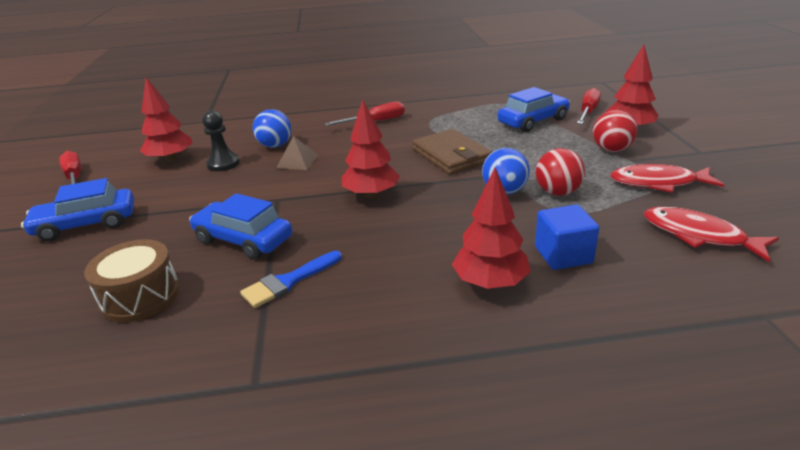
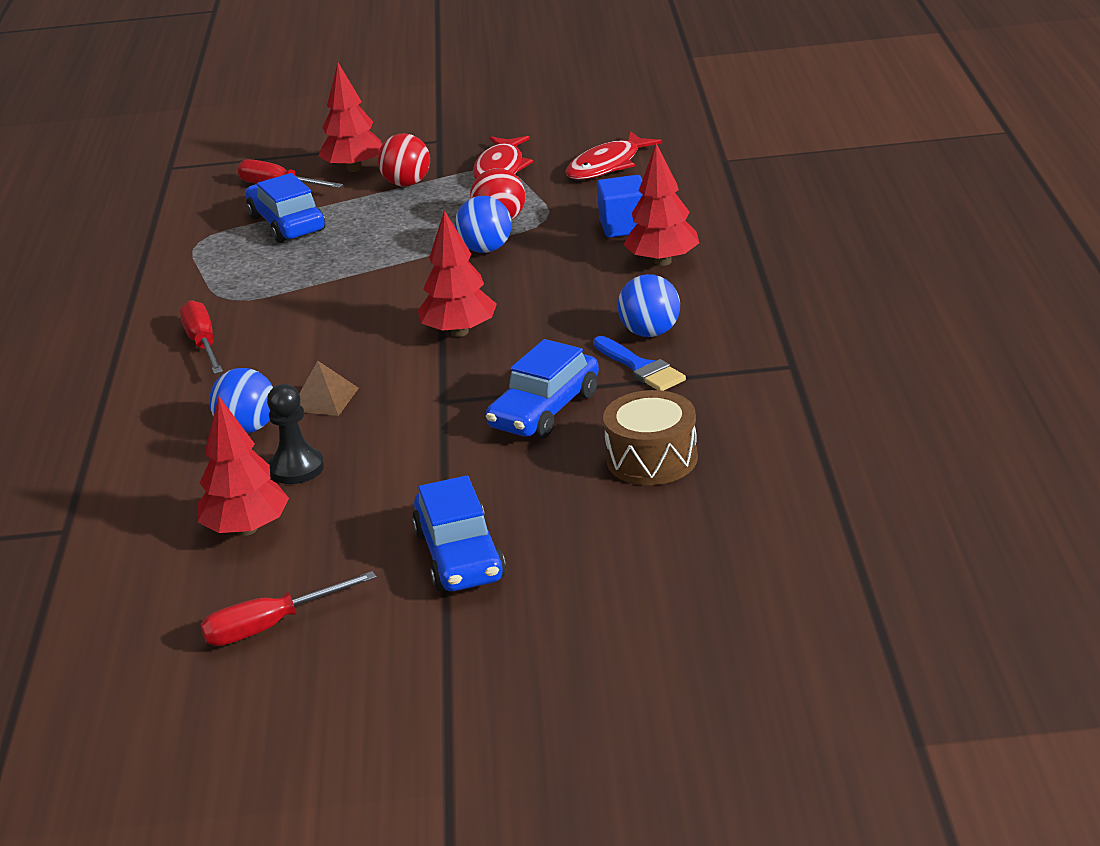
camera: 85 degrees left, 0 degrees up
(349, 283) = (650, 332): none -> blue ball
(451, 156) = (369, 280): brown wallet -> none

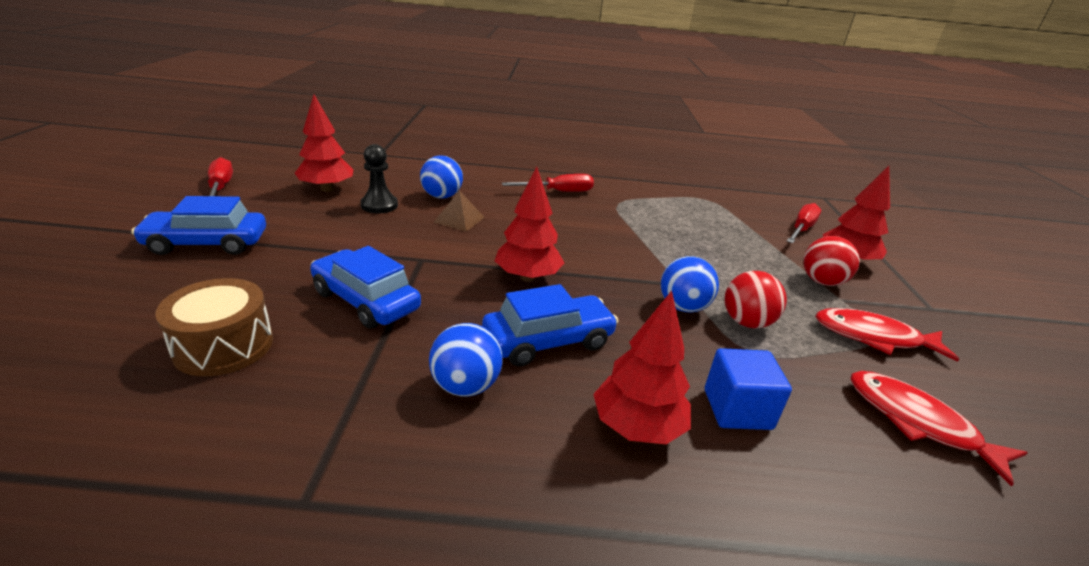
camera: 90 degrees right, 0 degrees up
(287, 223) = (735, 227): blue car -> blue car (548, 341)
(640, 368) = (396, 366): blue brush -> none

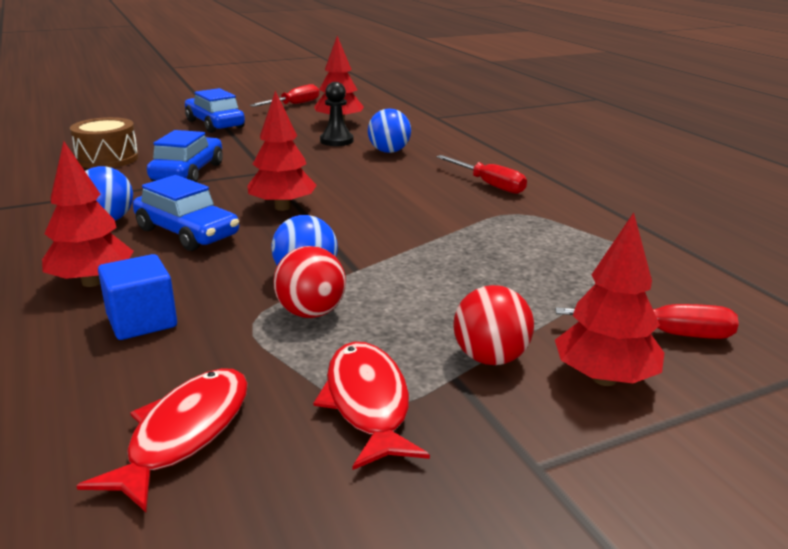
camera: 65 degrees right, 5 degrees down
(459, 219) = (353, 166): brown pyramid -> none

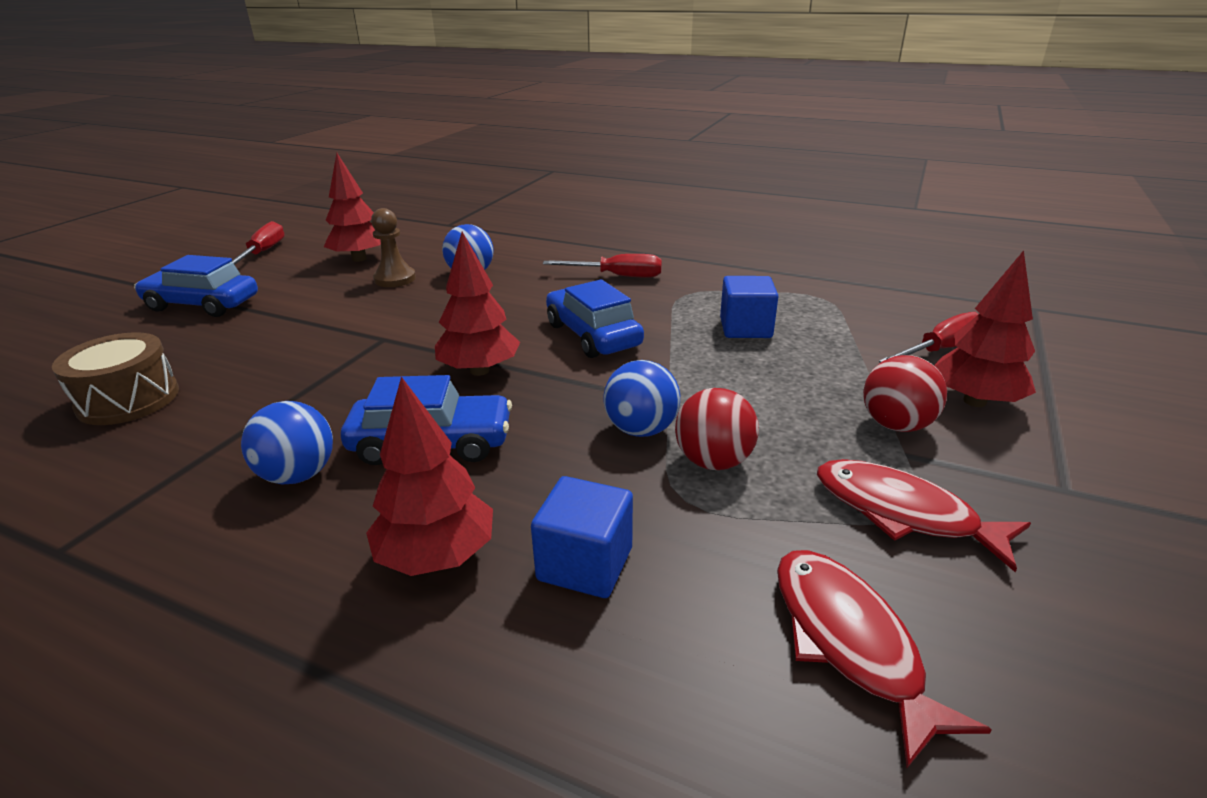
camera: 40 degrees left, 5 degrees up
(188, 172) = (287, 374): blue car -> blue car (593, 335)
(336, 141) = (395, 279): black pawn -> brown pawn
(515, 251) = (745, 328): none -> blue cube

